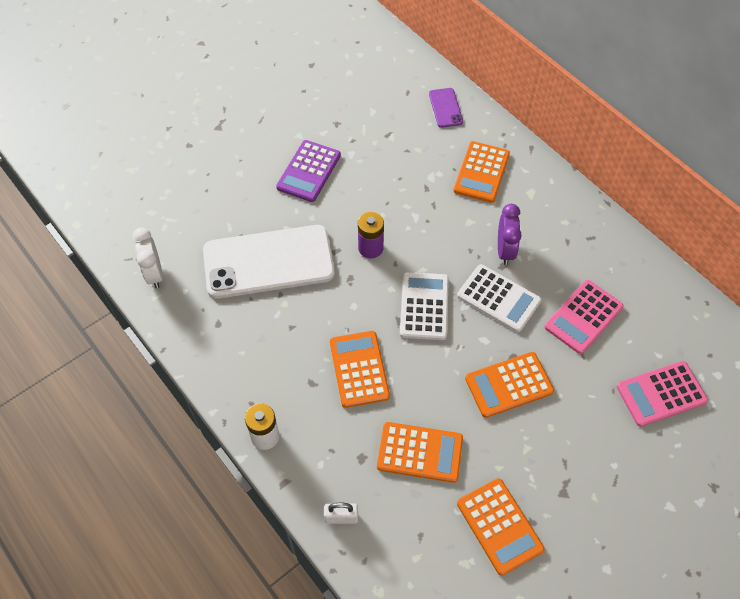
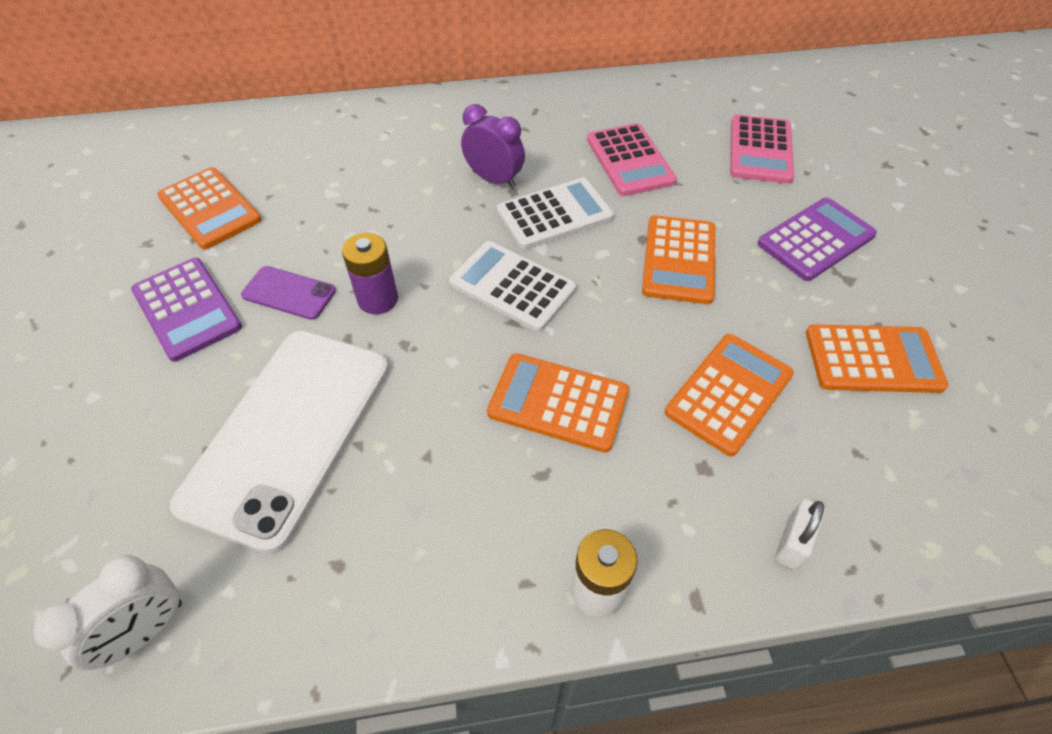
camera: 60 degrees left, 5 degrees down
(154, 274) = (146, 631): white clock -> white clock turned 60 degrees counterclockwise
(445, 108) = (248, 136): purple phone -> purple phone (289, 293)
(481, 172) = (370, 149): orange calculator -> orange calculator (210, 209)
(588, 460) = (815, 239): none -> purple calculator

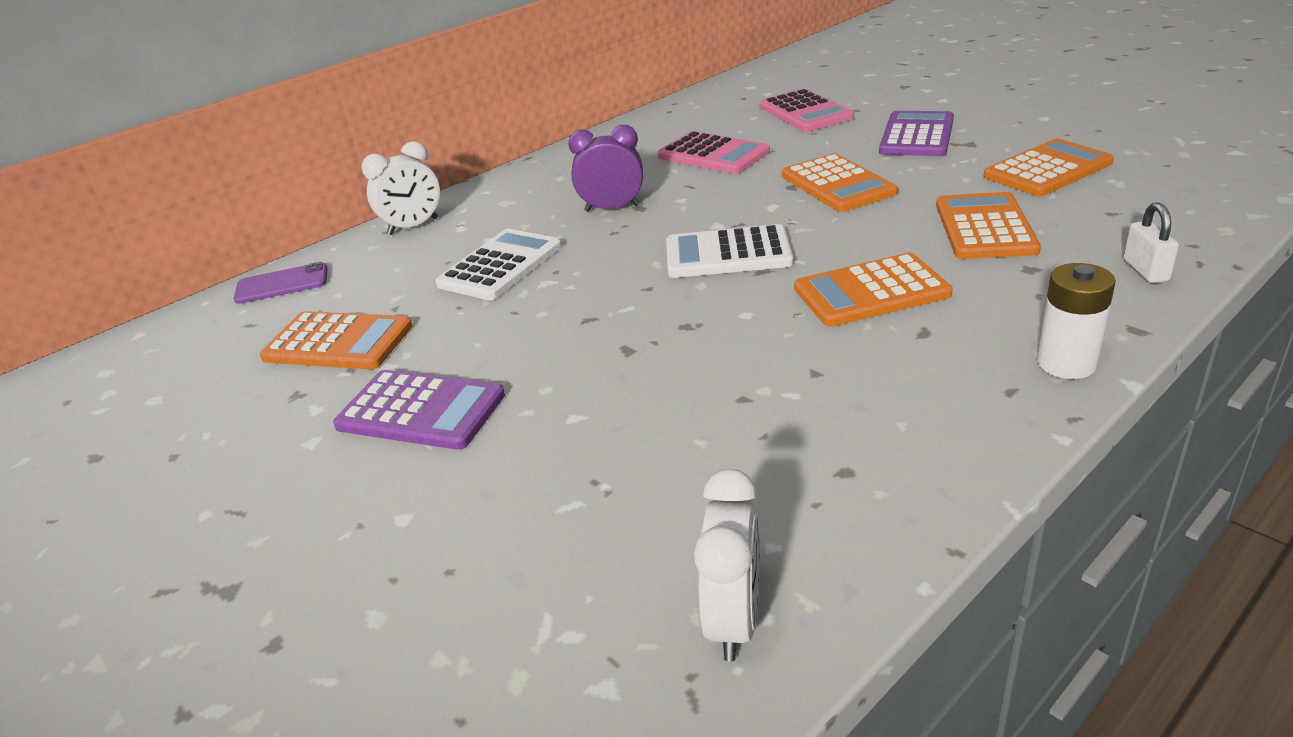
camera: 30 degrees left, 20 degrees down
(288, 433) = (665, 426): white phone -> none
(289, 293) = (520, 351): purple phone -> purple phone (282, 284)
(358, 116) = (413, 226): none -> white clock
(378, 299) = (617, 314): purple battery -> none
(554, 214) = (698, 204): white calculator -> white calculator (500, 266)

